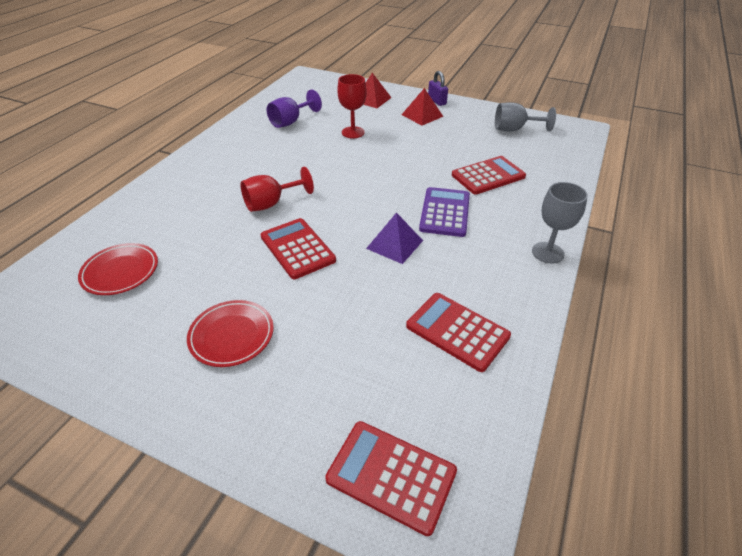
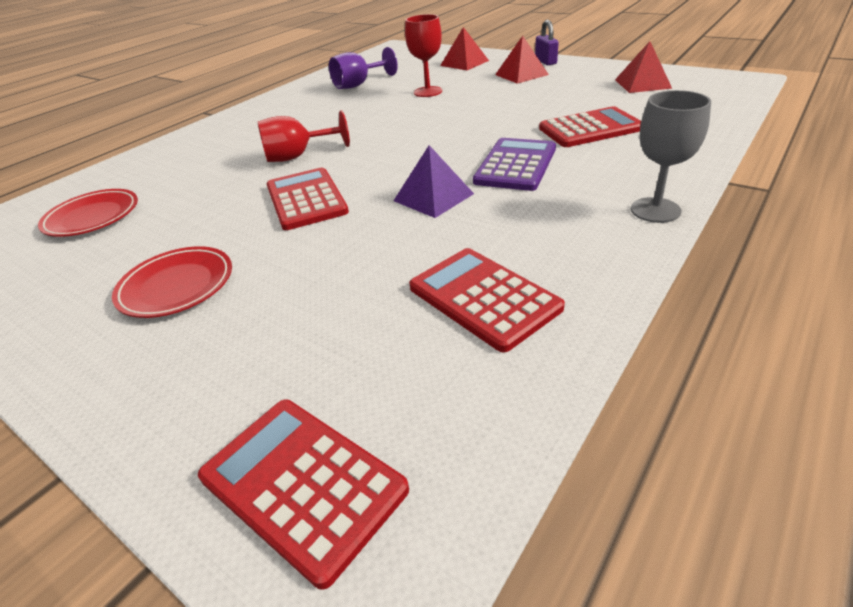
camera: 15 degrees right, 5 degrees down
(514, 129) = (642, 84): grey goblet -> red pyramid

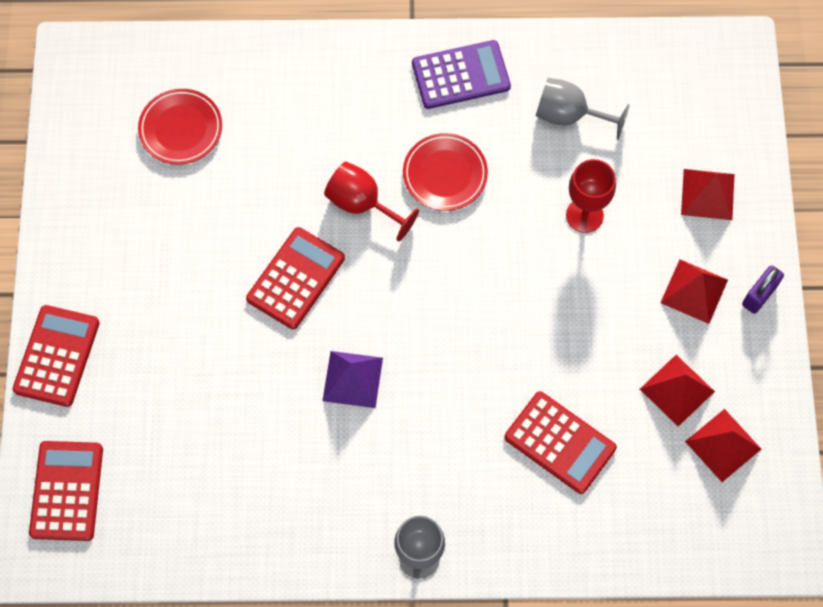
camera: 50 degrees right, 30 degrees up
(177, 286) = (148, 287): red plate -> red plate (445, 174)
(359, 85) = (569, 115): purple goblet -> grey goblet
(484, 298) = (245, 493): red calculator -> red calculator (57, 356)
(516, 165) = (444, 414): purple calculator -> purple calculator (461, 75)
(586, 89) = (677, 390): none -> red pyramid

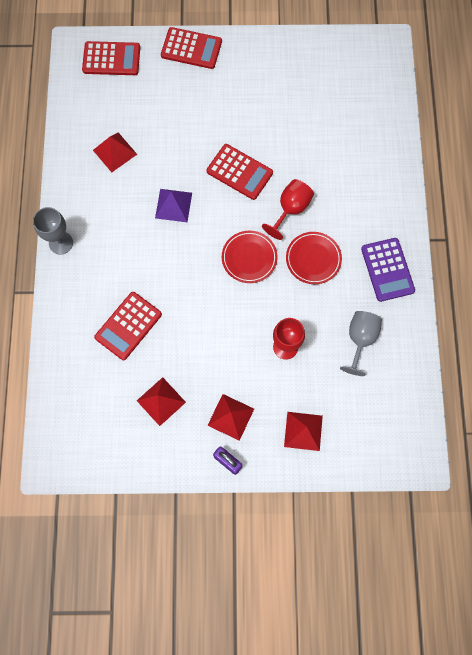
camera: 90 degrees right, 5 degrees up
(181, 129) = (339, 105): red plate -> red plate (249, 258)
(723, 445) = (122, 429): red pyramid -> red pyramid (114, 152)

